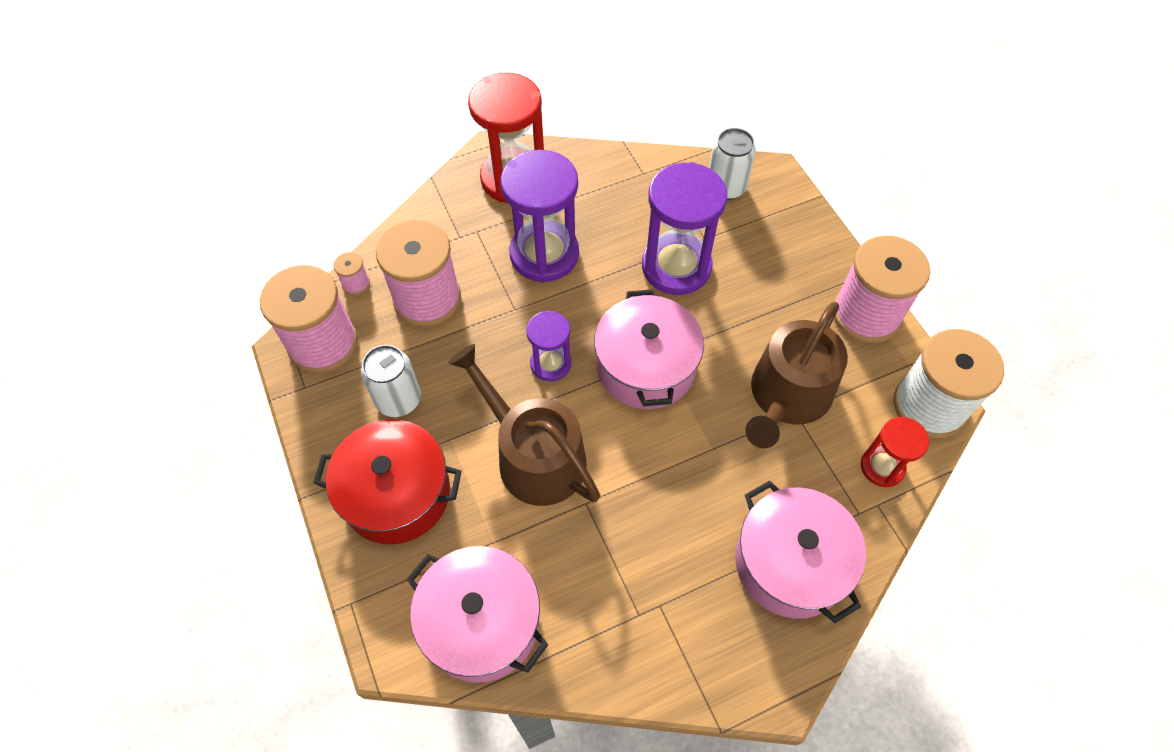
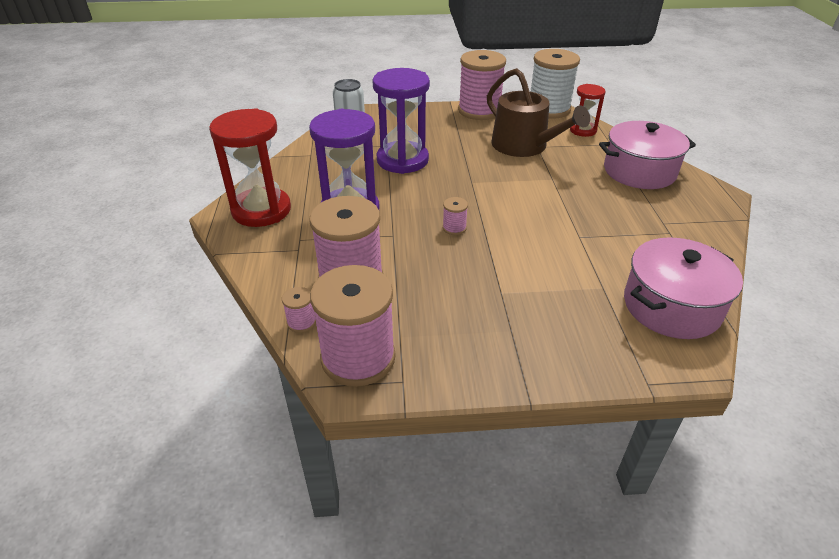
camera: 70 degrees left, 20 degrees down
(397, 494) = (544, 334): red pot -> none
(398, 399) = (448, 316): white can -> none
(533, 456) = (532, 252): brown watering can -> none
(550, 364) = (454, 228): purple hourglass -> pink spool
(645, 367) = (478, 189): pink pot -> none

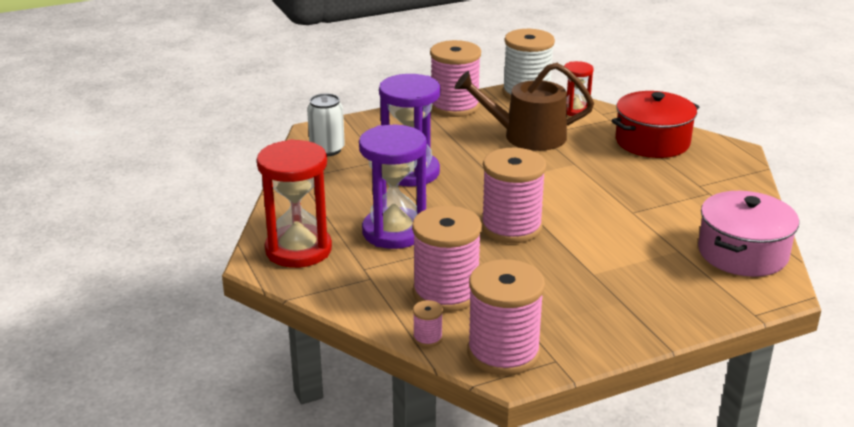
camera: 20 degrees left, 10 degrees down
(454, 228) = (511, 227): pink spool -> pink spool, size x2.41
(524, 146) = (527, 136): brown watering can -> brown watering can turned 150 degrees clockwise
(639, 171) = (652, 142): pink pot -> red pot

